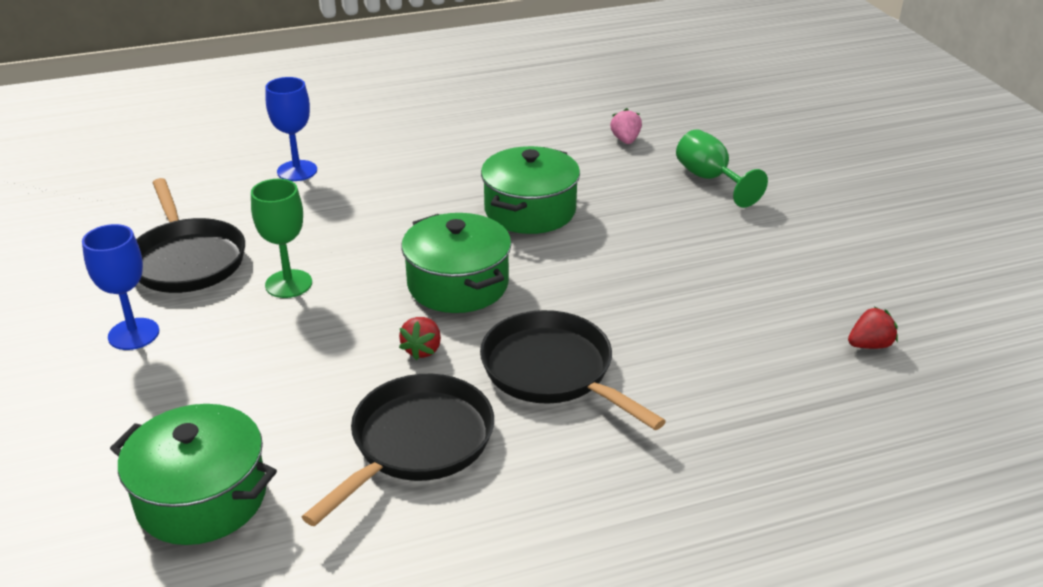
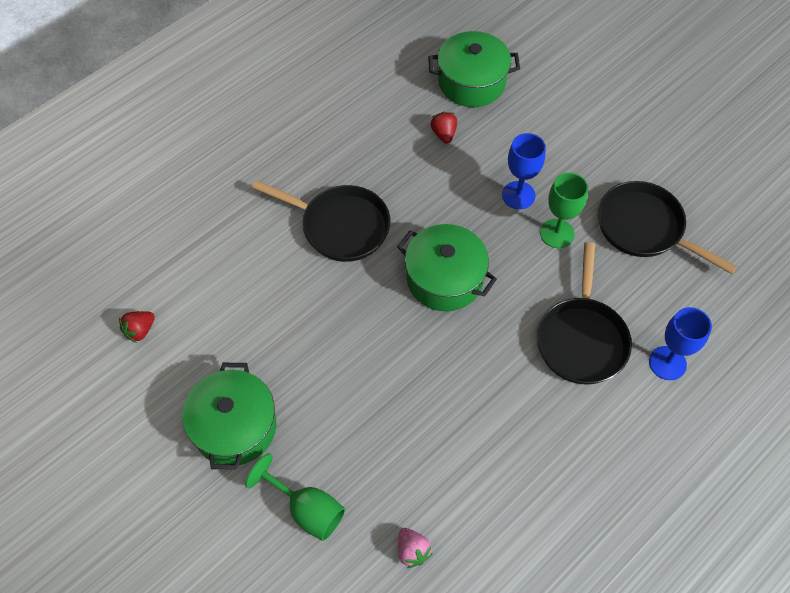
camera: 155 degrees right, 25 degrees up
(133, 334) = (609, 157): blue goblet -> blue goblet (518, 195)
(416, 444) = (389, 148): black pan -> black pan (581, 338)
(422, 350) = (429, 212): red strawberry -> red strawberry (444, 134)
(530, 210) = (442, 389): green pot -> green pot (235, 427)

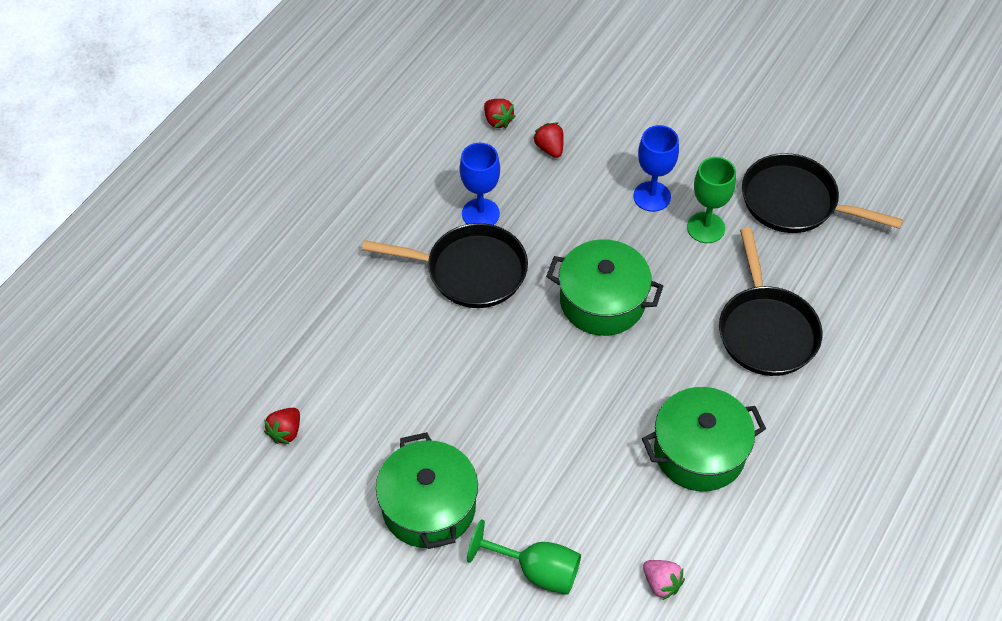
camera: 15 degrees left, 5 degrees down
(407, 101) = (497, 120): none -> red strawberry
(471, 82) = (561, 86): green pot -> green pot (699, 452)
(667, 363) = (861, 334): blue goblet -> blue goblet (480, 214)

